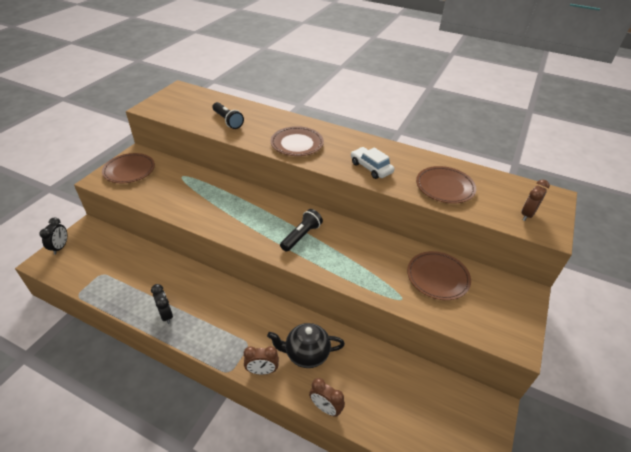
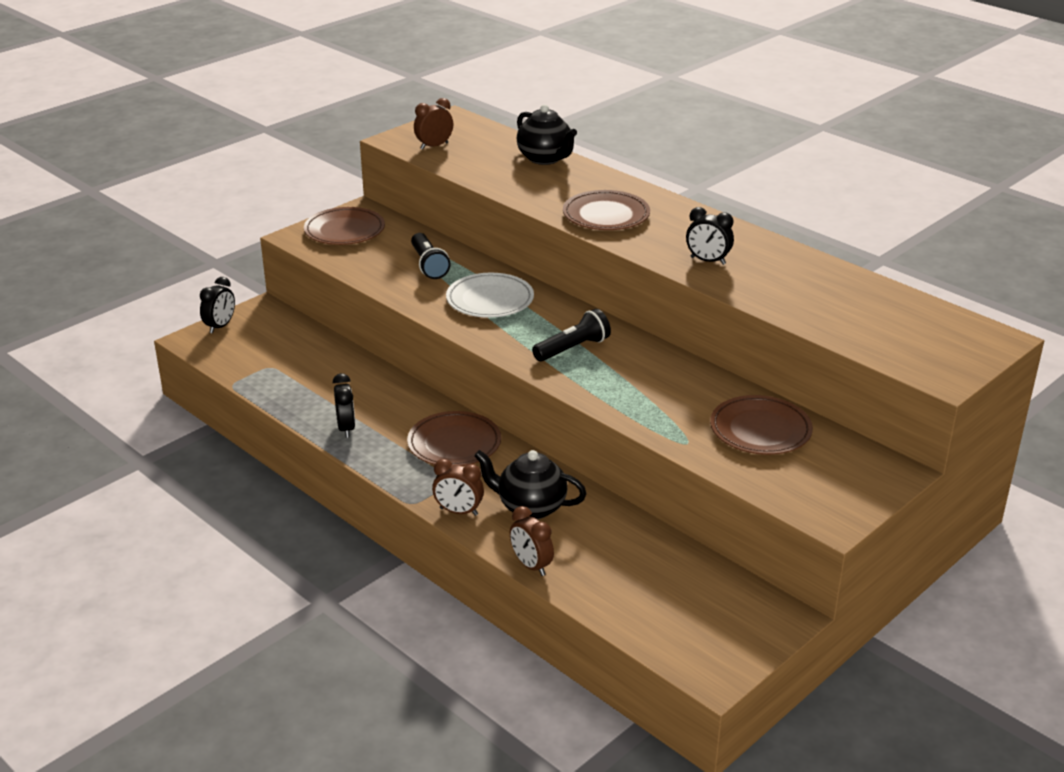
camera: 20 degrees right, 10 degrees down
(228, 121) = (511, 172): black flashlight -> black flashlight (429, 265)
(237, 207) = (490, 300): none -> white plate
(244, 109) = (545, 159): none -> black teapot
(371, 168) = (708, 261): white car -> black clock
(444, 187) = (813, 301): brown plate -> brown plate (454, 444)
(527, 214) = (925, 352): brown clock -> brown clock (434, 146)

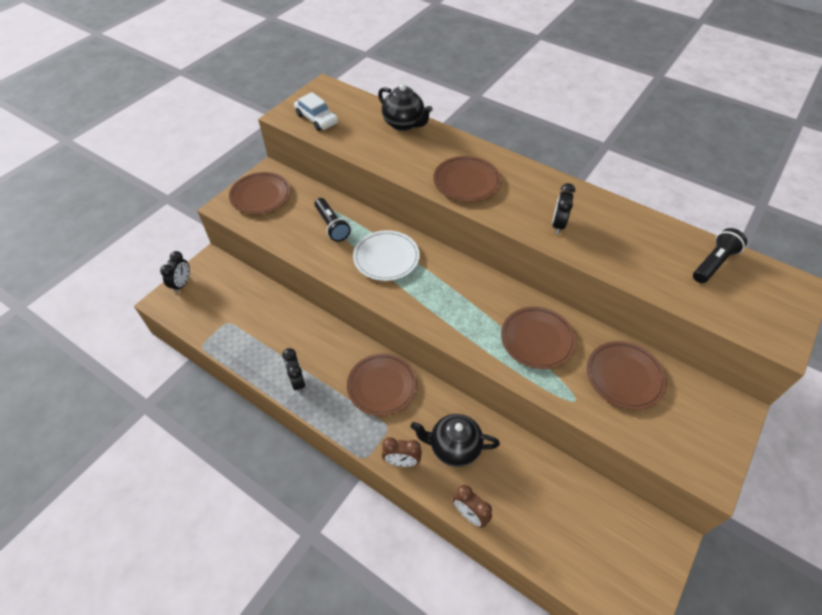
camera: 10 degrees left, 20 degrees up
(434, 146) = (317, 119): brown clock -> white car
(573, 348) = (461, 303): black flashlight -> black flashlight (713, 263)
(660, 388) = (537, 339): none -> brown plate
(708, 261) = (558, 224): black clock -> black clock turned 90 degrees clockwise

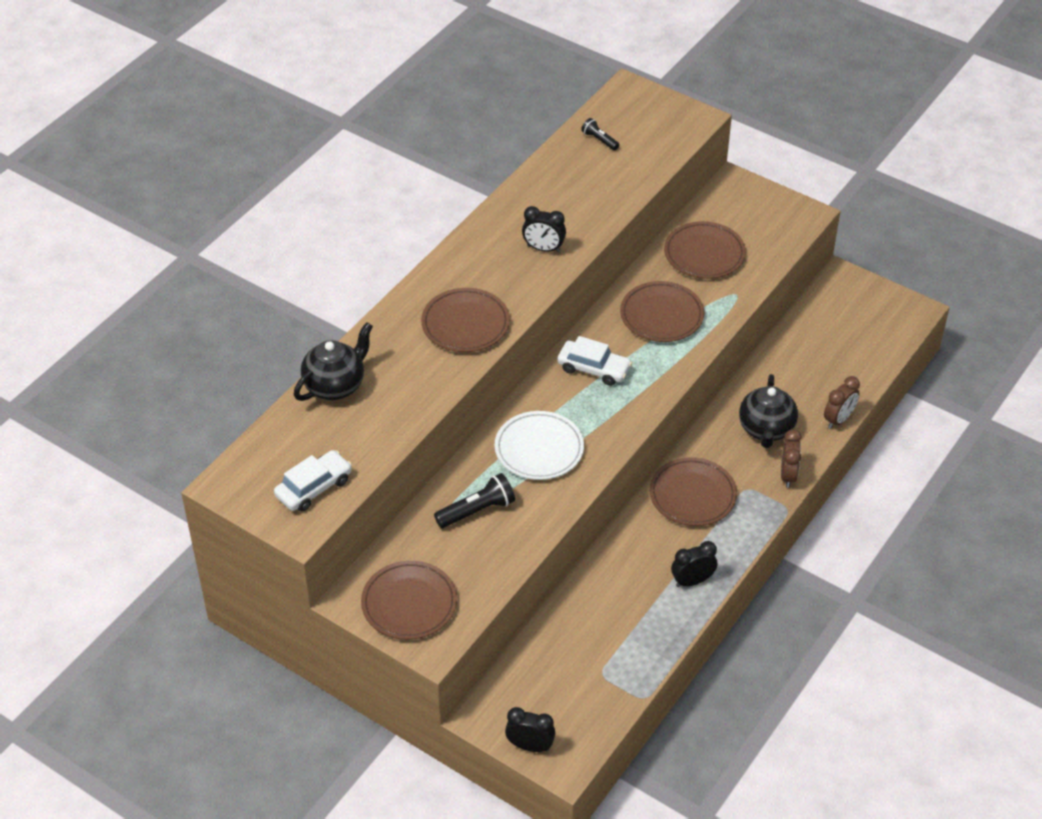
camera: 90 degrees left, 5 degrees down
(469, 291) = (593, 369): none -> white car
(713, 263) = (599, 140): black flashlight -> black flashlight, size x0.59

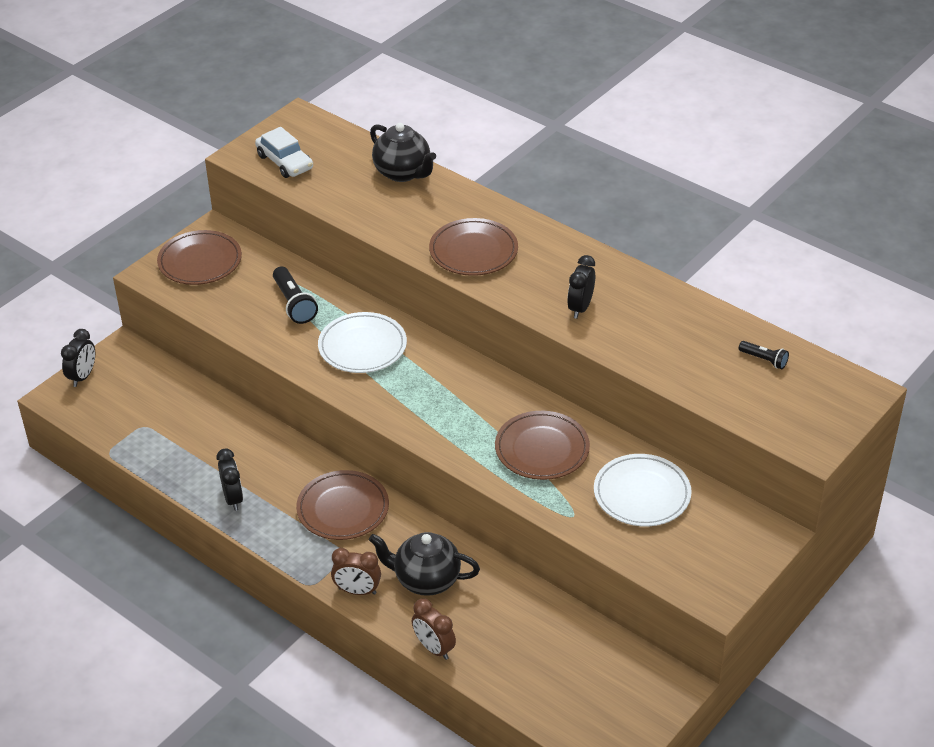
camera: 95 degrees right, 5 degrees down
(593, 369) = (466, 391): white car -> none
(599, 140) = (764, 360): black flashlight -> black flashlight turned 75 degrees clockwise
(704, 254) = (642, 494): brown plate -> white plate

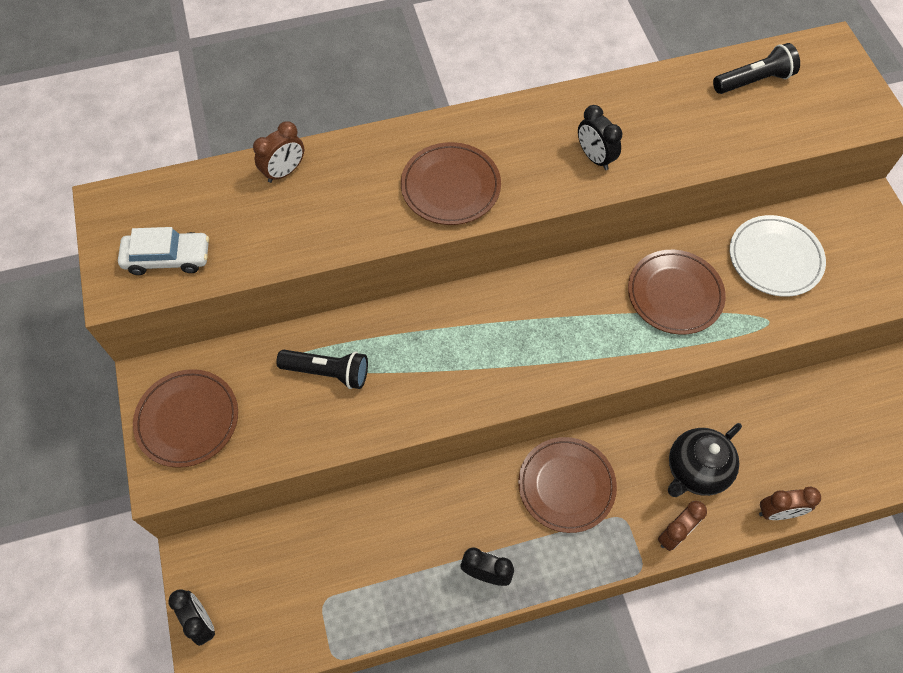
camera: 55 degrees left, 20 degrees up
(362, 346) = (437, 351): white plate -> none
(403, 173) = (284, 172): black teapot -> brown clock
(764, 360) = (754, 80): black flashlight -> black flashlight, size x1.69

